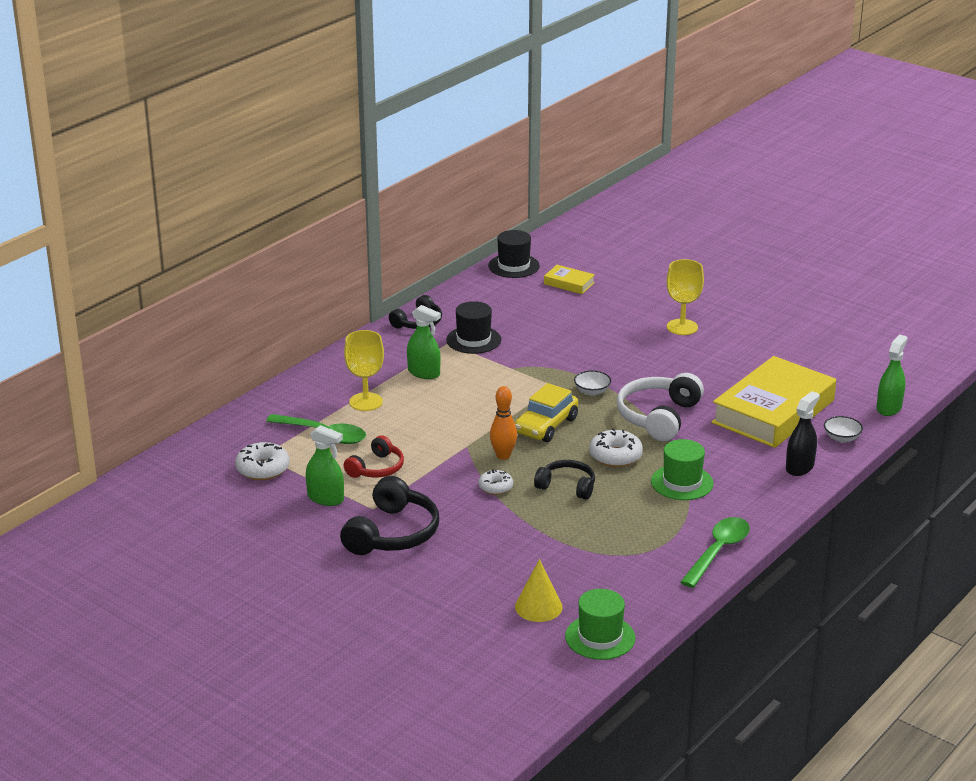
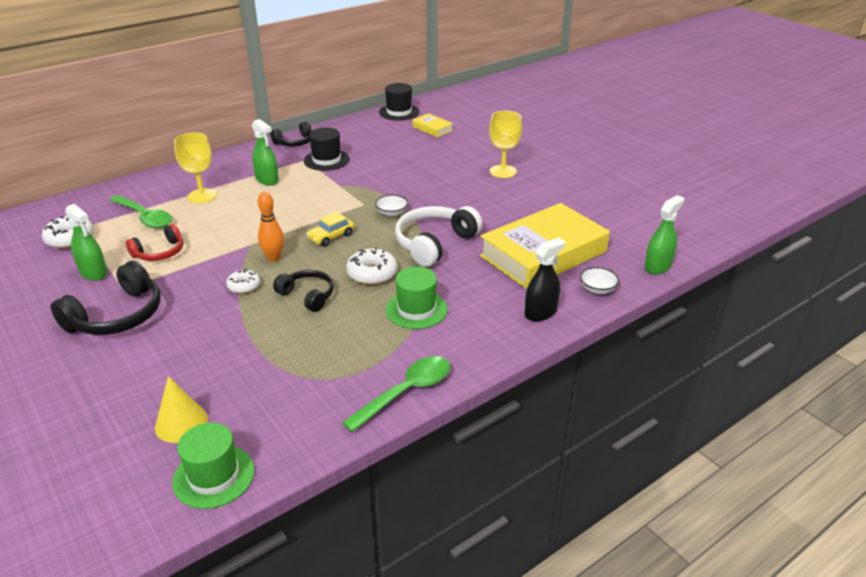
camera: 15 degrees right, 5 degrees up
(546, 426) = (331, 237): yellow car -> yellow car, size x0.66

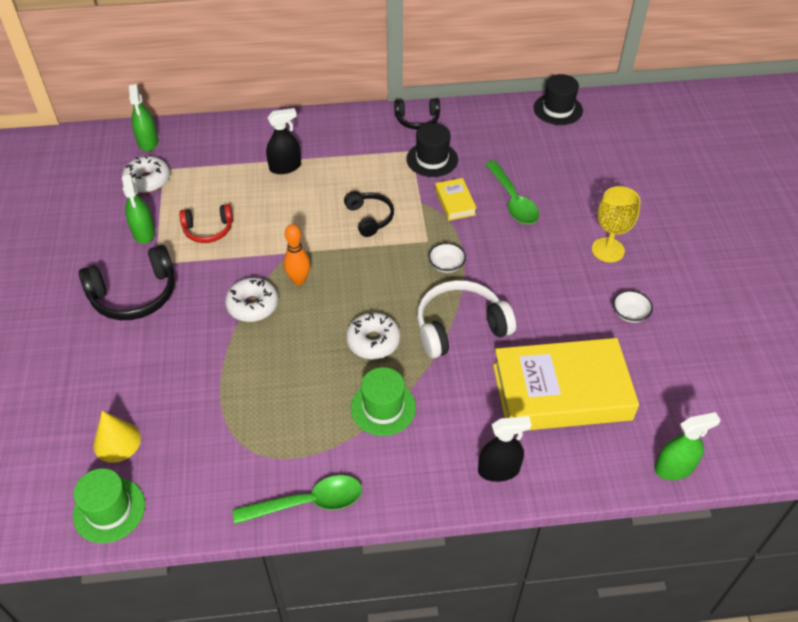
camera: 30 degrees right, 15 degrees up
(145, 217) = (221, 177): green spoon -> green spoon (513, 201)
(202, 196) = (285, 167): yellow goblet -> black spray bottle
(244, 286) = (252, 305): white donut -> white donut, size x1.57
(267, 180) = (357, 167): green spray bottle -> green spray bottle (148, 142)
(307, 296) = (298, 343): black headphones -> black headphones (369, 218)
(331, 237) = (367, 274): yellow car -> none
(432, 128) = (577, 150): yellow book -> yellow book (455, 202)
(597, 289) = (581, 467): white bowl -> white bowl (630, 314)

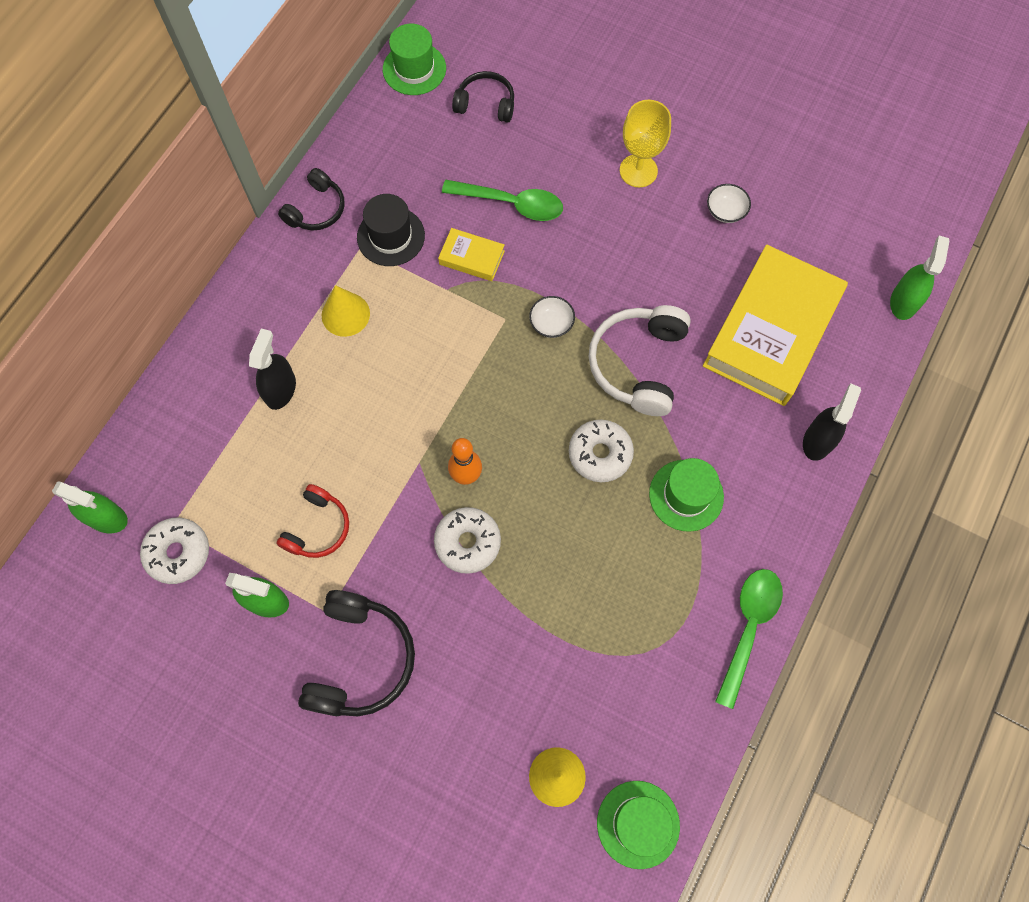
camera: 55 degrees left, 20 degrees up
(360, 168) = (345, 314): none -> yellow cone
(369, 218) = (429, 352): black headphones -> black headphones (486, 104)
(558, 109) = (414, 69): black hat -> green hat

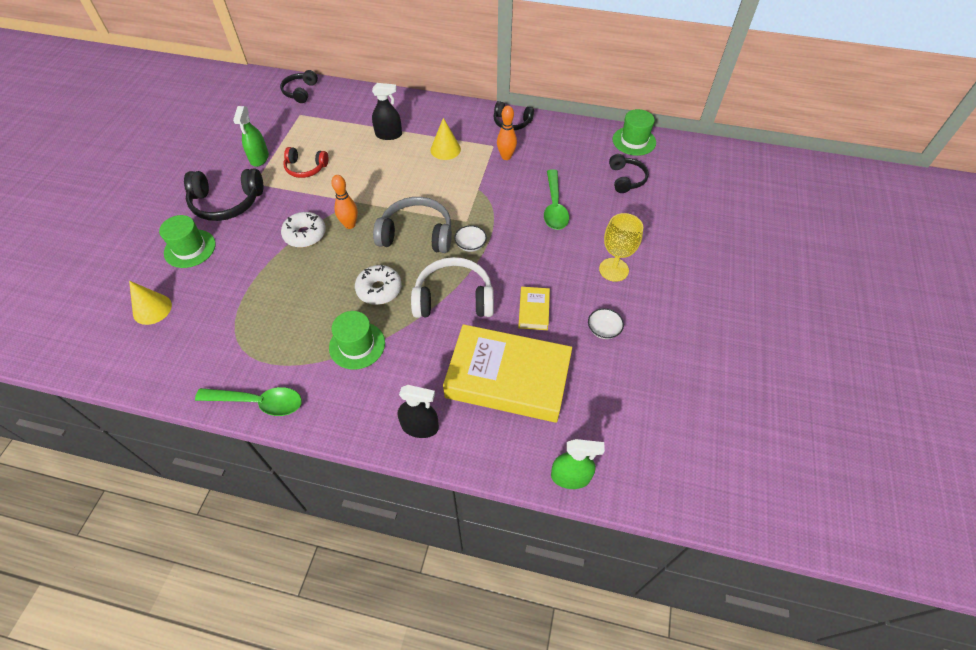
camera: 75 degrees right, 15 degrees down
(106, 517) = (300, 92): green spray bottle -> black headphones
(178, 553) = (284, 120): white donut -> none
(391, 236) = (506, 156): black hat -> orange bowling pin
(472, 257) = (505, 196): yellow book -> yellow book (533, 311)
(512, 388) = (416, 234): none -> grey headphones
(638, 824) = (118, 359): green hat -> green hat (190, 248)

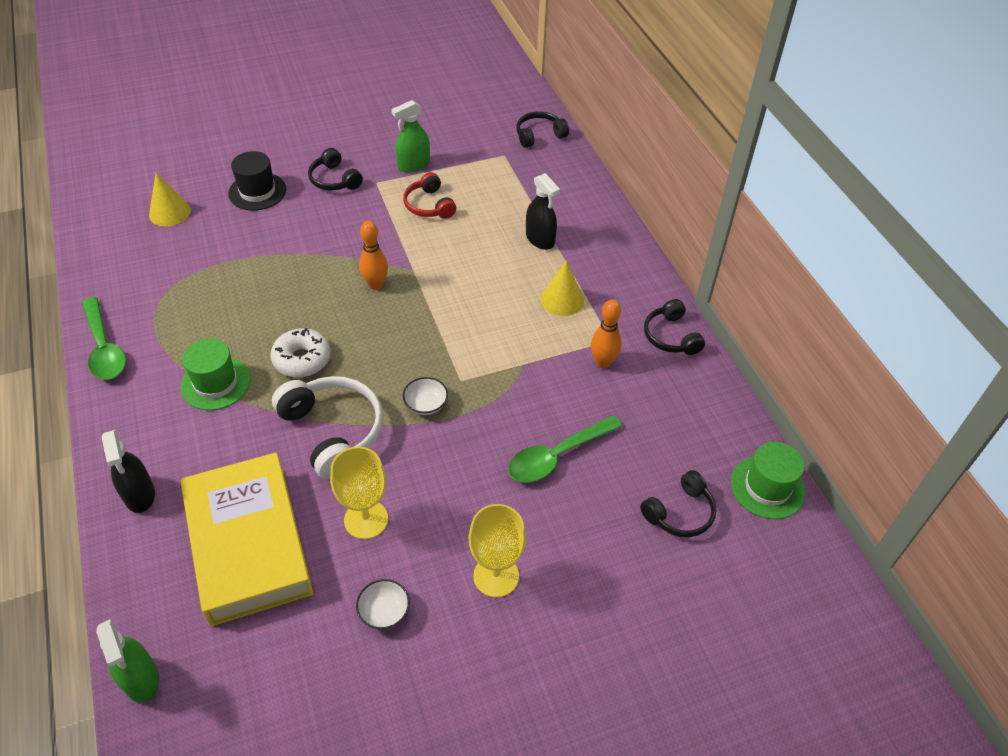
camera: 55 degrees right, 5 degrees down
(190, 248) = (257, 191): green hat -> black hat
(227, 202) = (334, 179): black headphones -> black headphones, size x0.61
(305, 234) = (335, 259): white donut -> none
(416, 234) = (404, 347): grey headphones -> none
(533, 311) = (366, 519): yellow book -> yellow goblet

